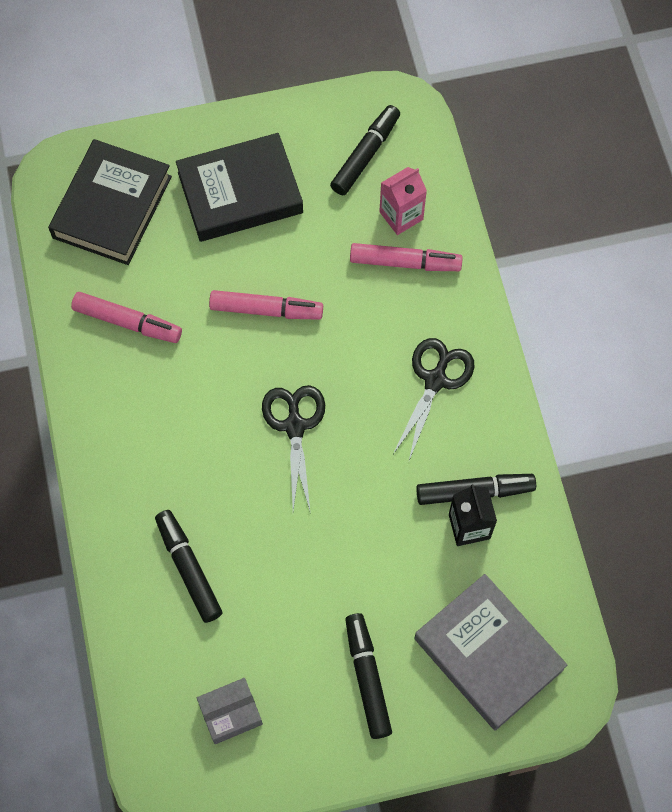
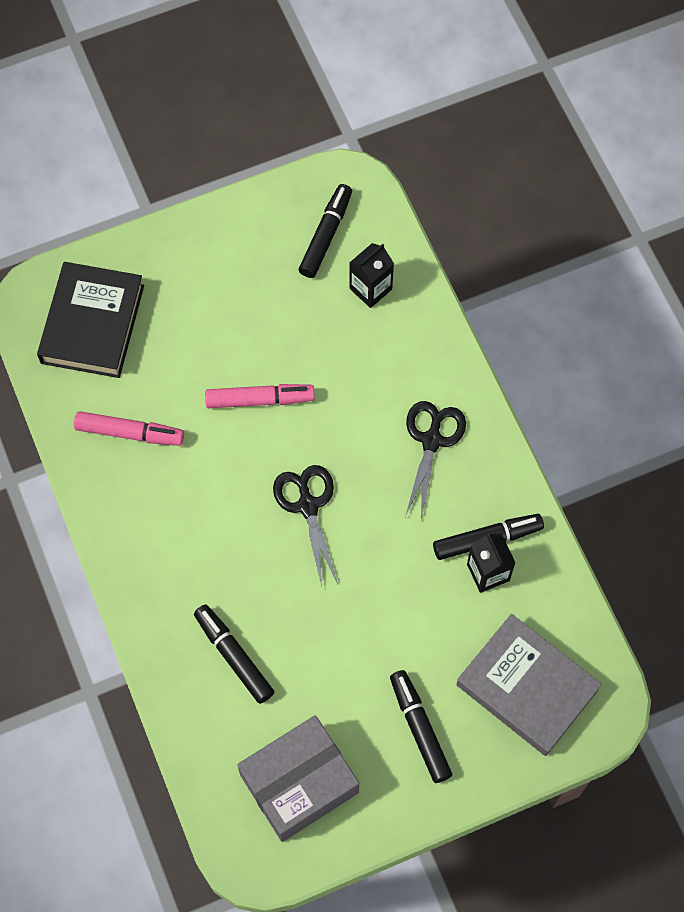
camera: 10 degrees left, 0 degrees up
(230, 713) = (299, 783): grey box -> grey box, size x1.89
(240, 192) = (213, 290): black book -> none
(401, 216) = (370, 289): pink carton -> black carton
(404, 262) = (382, 333): pink marker -> none

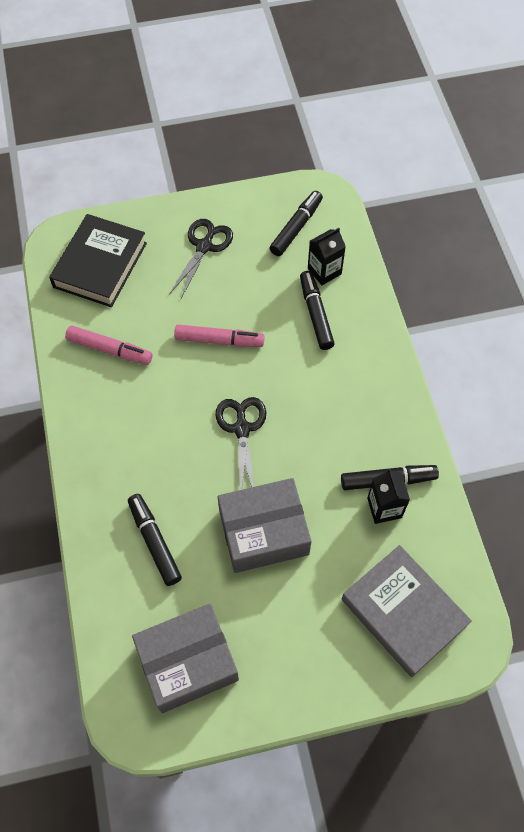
camera: 10 degrees right, 5 degrees down
(356, 624) = (263, 532): none -> grey box
(419, 729) = (302, 632): black marker -> black marker (315, 314)
(432, 440) = (354, 393): black scissors -> black scissors (204, 246)

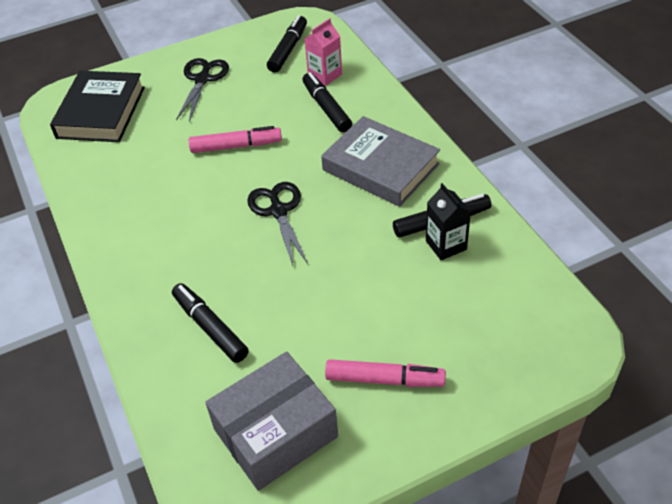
camera: 10 degrees left, 15 degrees down
(109, 349) = (125, 175): pink marker -> pink marker (384, 379)
(263, 532) = (326, 293): grey box -> none
(324, 271) = (325, 75): black carton -> pink carton
(403, 612) = (498, 330): grey book -> grey book (380, 167)

